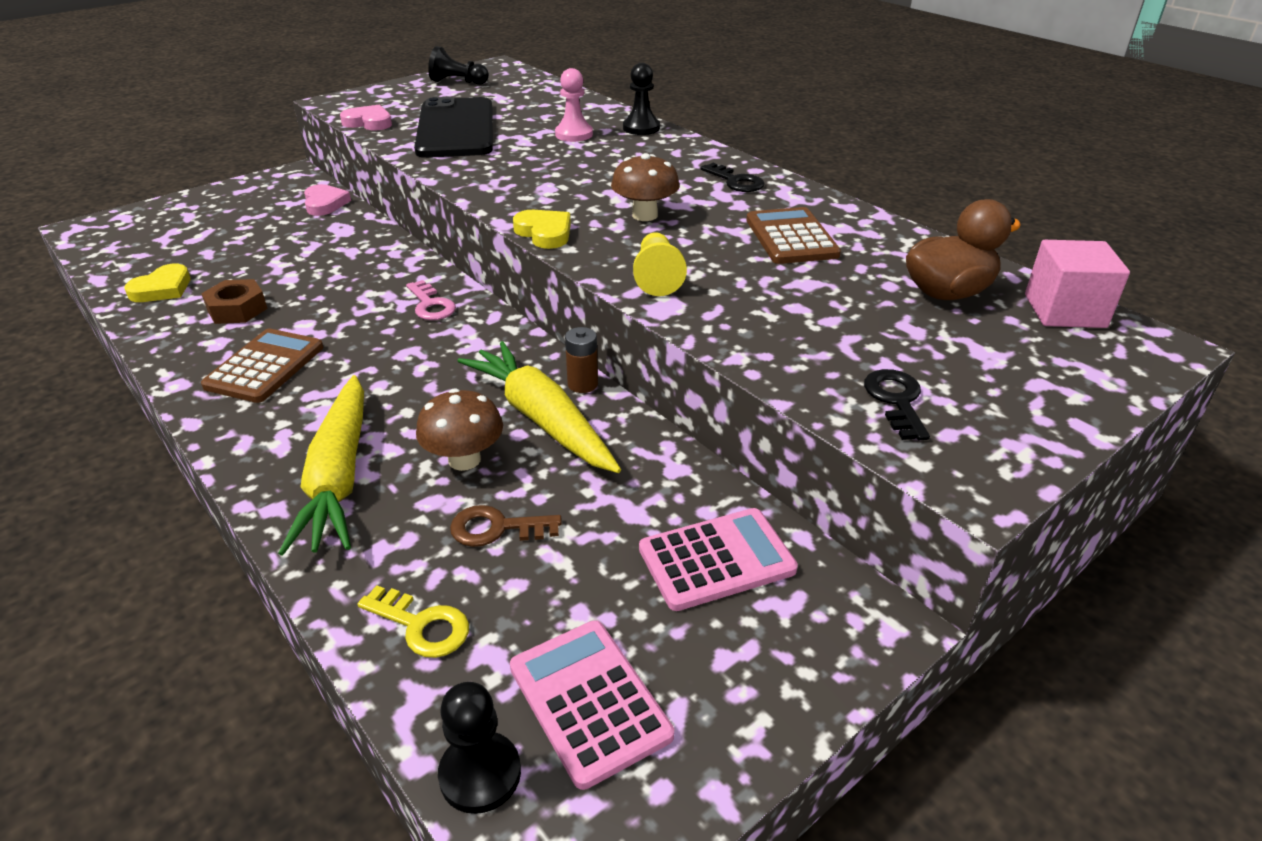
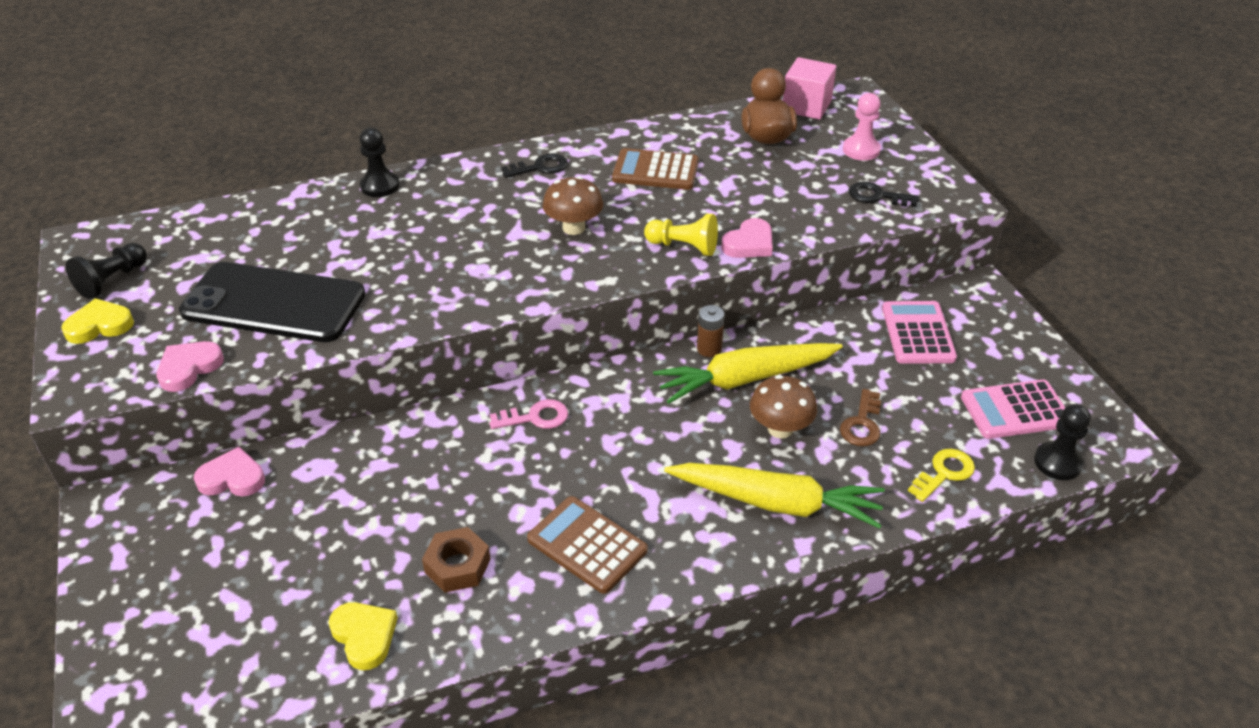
camera: 70 degrees left, 5 degrees up
(544, 233) = (573, 287): yellow heart -> yellow heart (99, 325)
(574, 134) = (361, 228): pink pawn -> pink pawn (861, 150)
(695, 316) = (749, 243): none -> pink heart

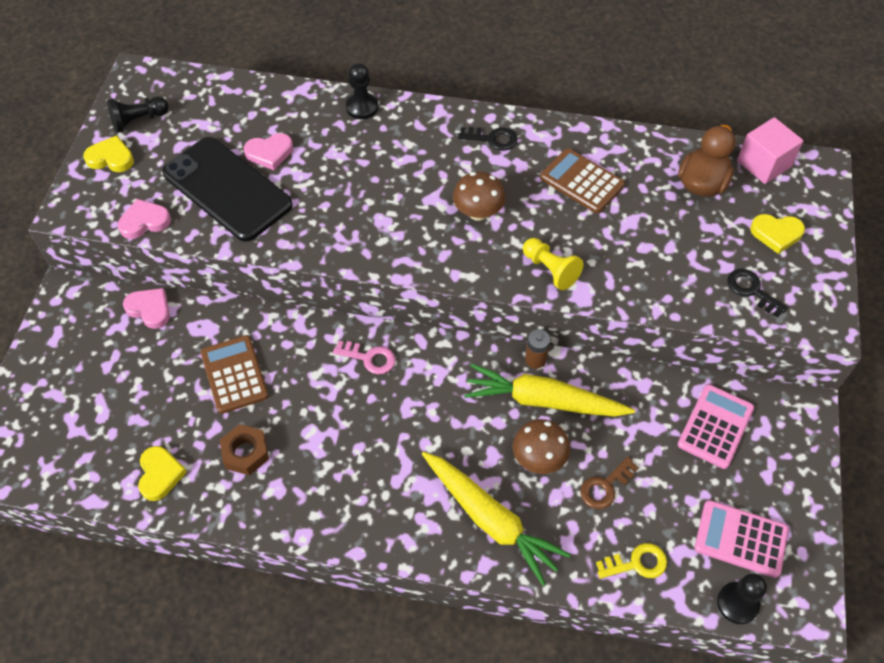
camera: 30 degrees right, 15 degrees up
(587, 545) = (337, 482): brown calculator -> brown calculator (234, 374)
(749, 243) = (605, 291): pink heart -> pink heart (269, 153)
(861, 150) = (776, 234): pink pawn -> yellow heart

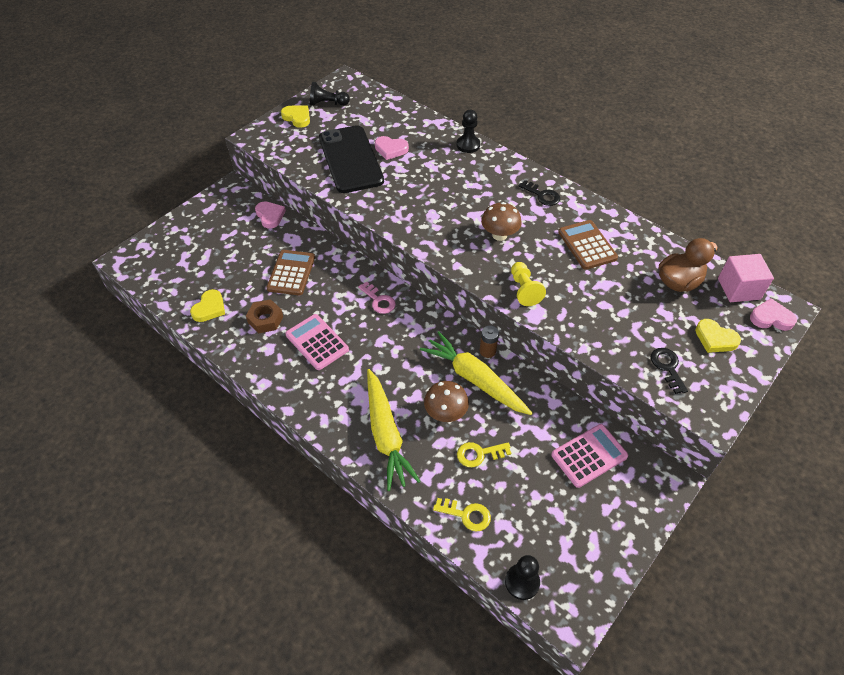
camera: 30 degrees right, 5 degrees down
(144, 222) = (290, 158): pink heart -> pink heart (771, 318)
(605, 486) = (479, 454): brown key -> yellow key
(740, 539) = (555, 540): pink calculator -> pink calculator (317, 342)

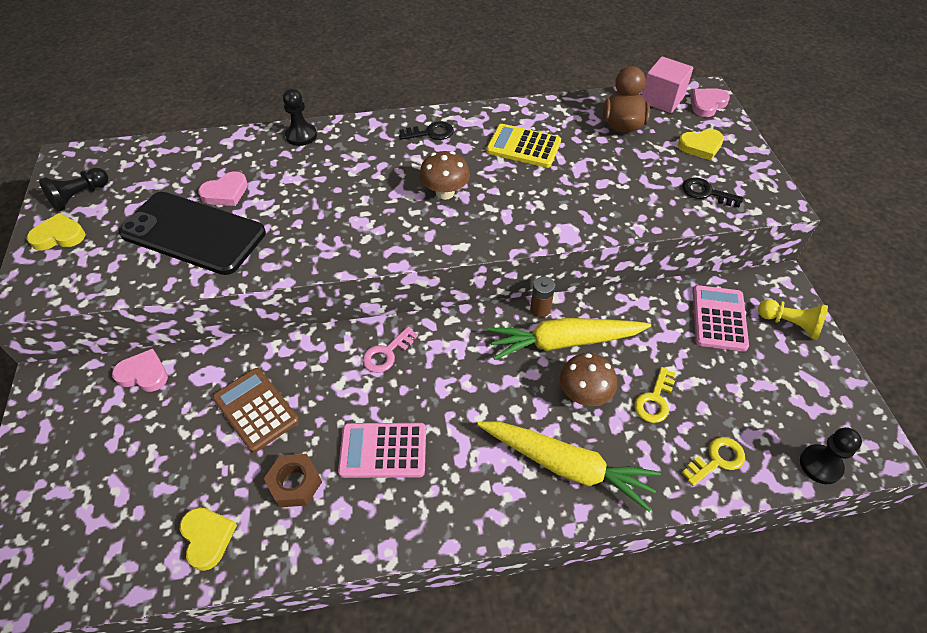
camera: 50 degrees left, 0 degrees up
(378, 300) = (387, 353): pink key -> pink key turned 135 degrees clockwise
(524, 290) = (531, 222): yellow pawn -> yellow pawn (790, 324)
(587, 245) = (523, 147): brown calculator -> yellow calculator

